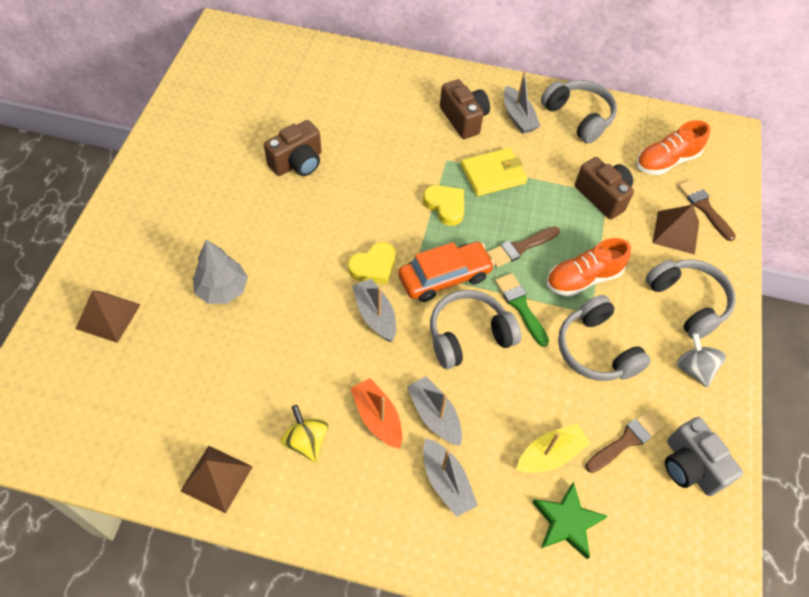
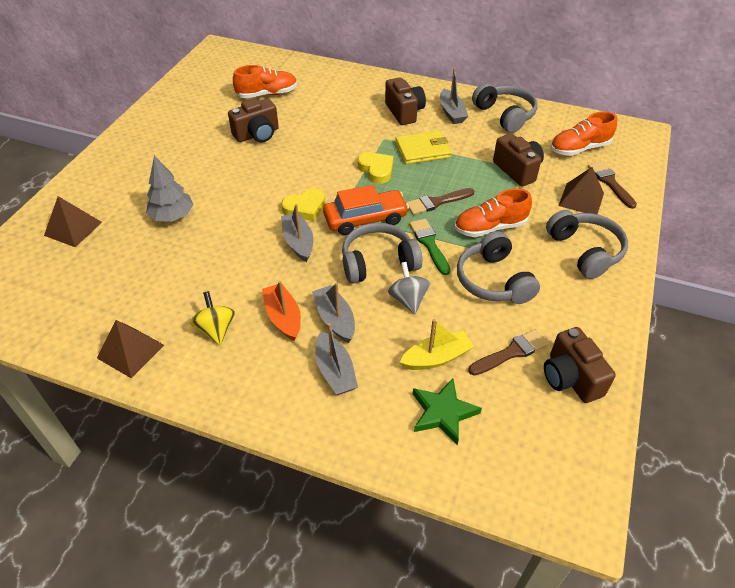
camera: 10 degrees right, 10 degrees down
(297, 100) = (267, 94): none -> orange shoe
(690, 466) = (570, 378): grey camera -> brown camera
(694, 368) = (584, 301): grey spinning top -> grey spinning top (408, 299)

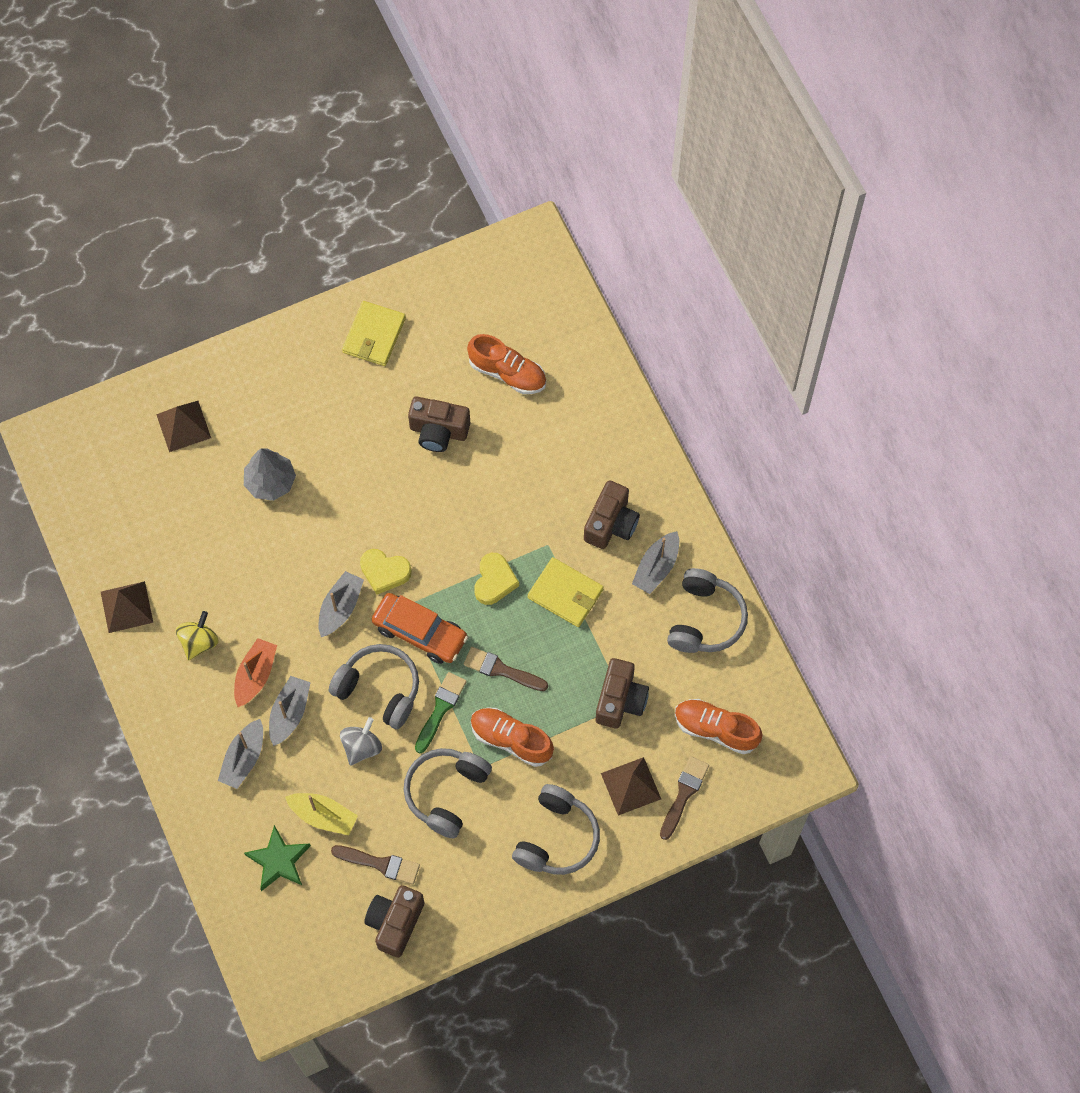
camera: 45 degrees right, 20 degrees up
(166, 122) = (374, 335): none -> yellow wallet

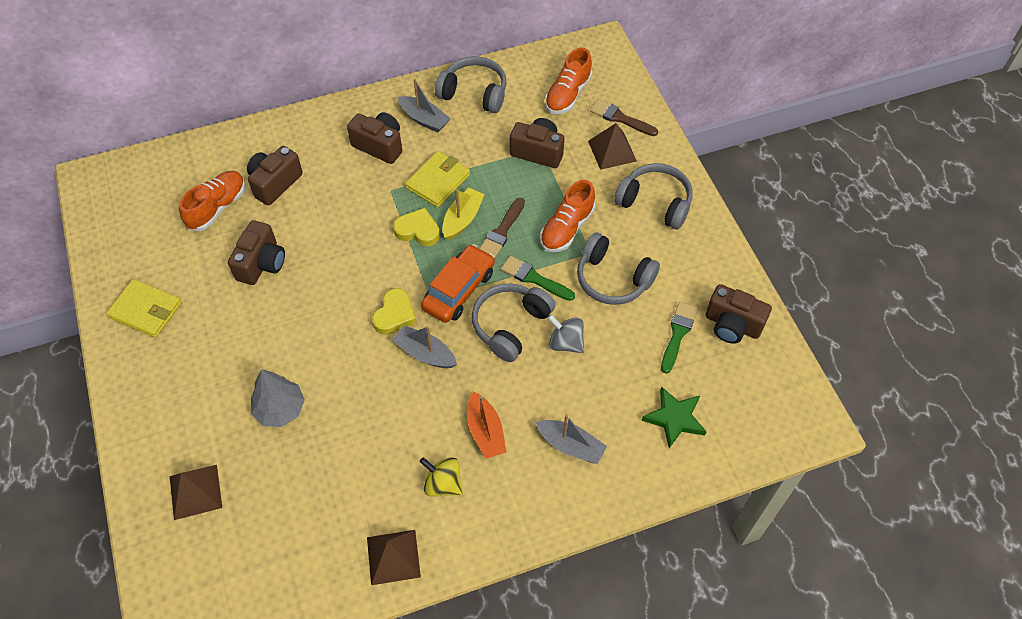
camera: 85 degrees left, 10 degrees down
(255, 675) = (485, 431): orange boat -> orange boat turned 135 degrees counterclockwise
(289, 713) = (527, 402): grey boat -> none
(323, 816) = (631, 378): yellow boat -> yellow boat (462, 219)
(380, 864) = (678, 334): brown brush -> green brush
(546, 423) = (275, 183): none -> brown camera

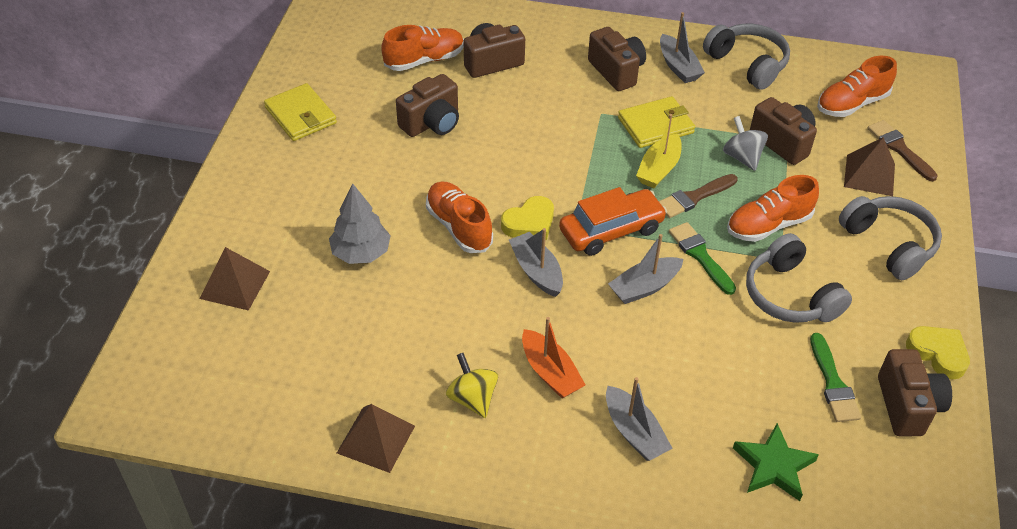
camera: 30 degrees right, 10 degrees down
(342, 346) = (459, 227): none -> orange shoe
(418, 230) = (605, 160): yellow heart -> yellow heart (938, 353)
(462, 219) = (659, 169): yellow boat -> yellow boat turned 150 degrees clockwise
(485, 431) = (550, 372): orange boat -> orange boat turned 45 degrees counterclockwise
(510, 325) = (644, 287): grey headphones -> grey boat
(565, 343) = (695, 331): grey spinning top -> grey spinning top (742, 157)
(678, 334) = (833, 383): green brush -> green brush turned 120 degrees clockwise
(732, 325) = (907, 406): brown camera -> brown camera turned 150 degrees counterclockwise

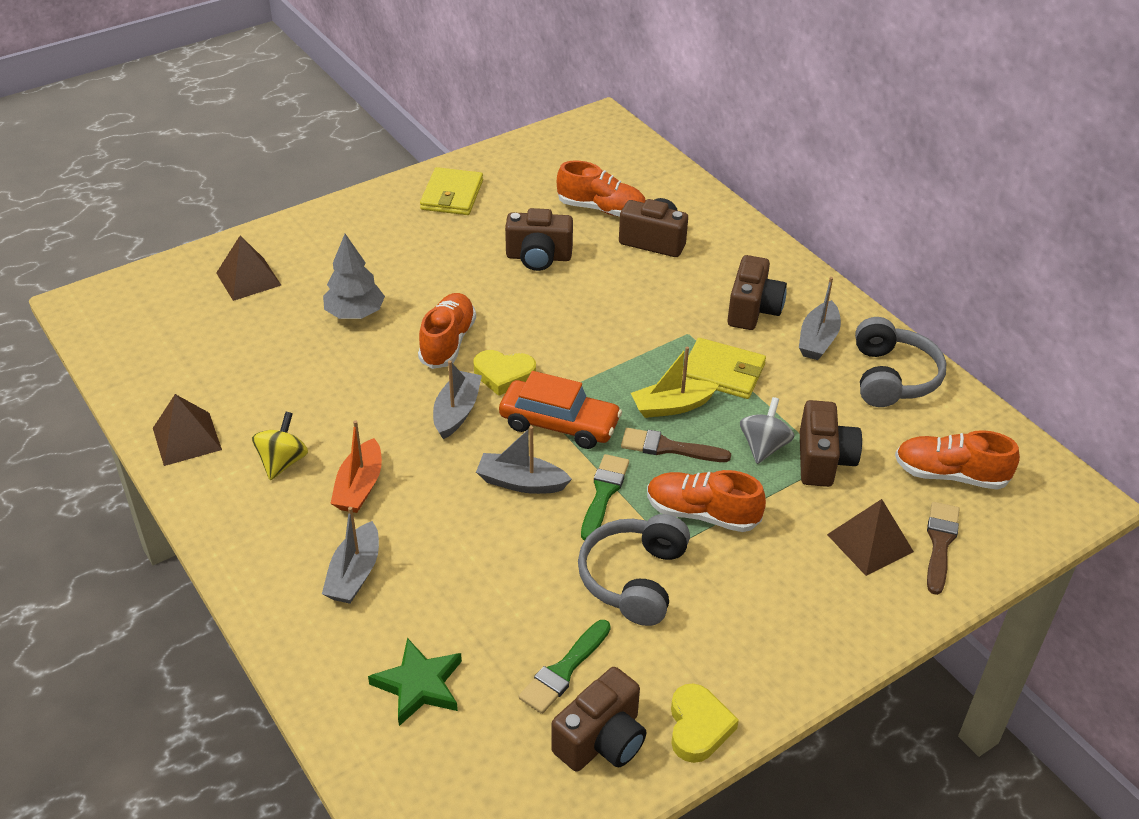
camera: 45 degrees right, 5 degrees down
(889, 244) = (795, 610): grey headphones -> none

